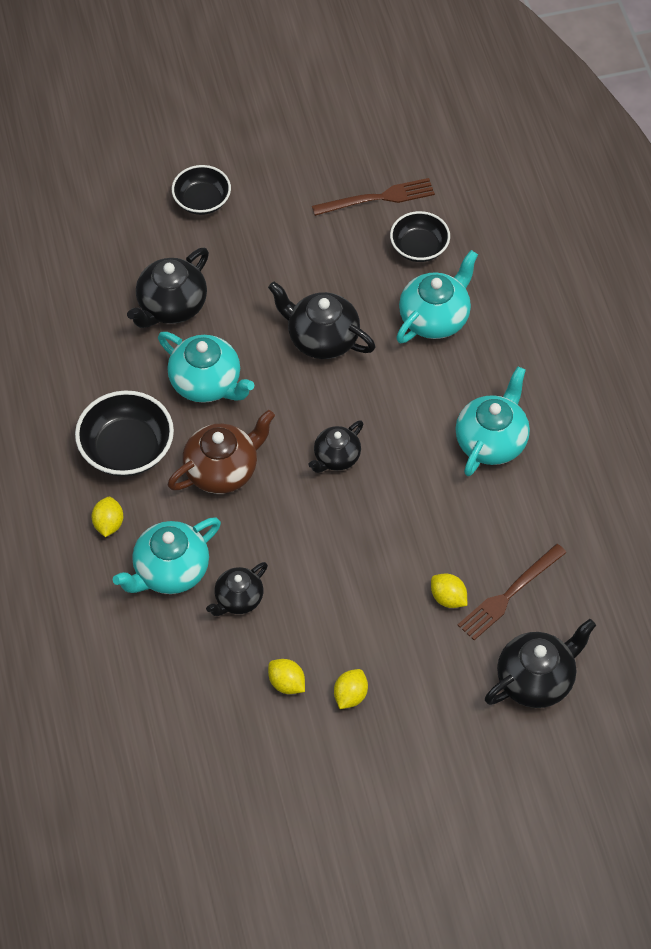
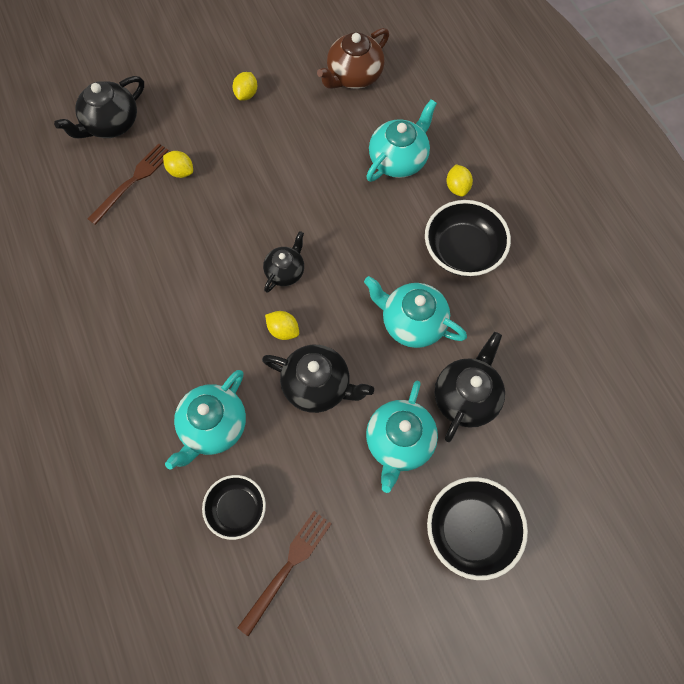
camera: 170 degrees right, 10 degrees up
(202, 201) = (471, 530): black bowl -> black bowl, size x1.54
(222, 470) = (378, 245): brown teapot -> brown teapot (354, 76)
(238, 599) = (341, 147): black teapot -> none
(287, 683) = (293, 95): yellow lemon -> yellow lemon (283, 330)
(378, 198) = (287, 568): brown fork -> brown fork turned 150 degrees clockwise
(491, 441) = (152, 307): turquoise teapot -> turquoise teapot (399, 442)

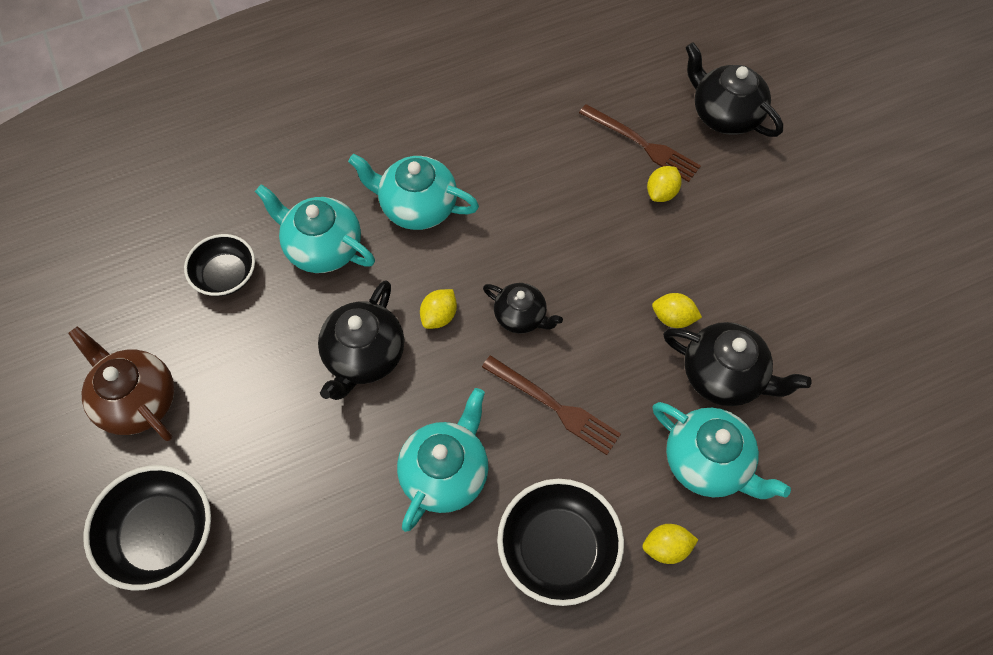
camera: 90 degrees right, 5 degrees down
(246, 94) = (795, 261): yellow lemon -> yellow lemon (673, 318)
(287, 568) = (154, 328): brown fork -> brown fork (554, 406)
(354, 76) = (852, 401): brown teapot -> brown teapot (137, 400)
(399, 442) = (283, 451): turquoise teapot -> turquoise teapot (417, 207)
(466, 397) = (335, 540): black teapot -> black teapot (724, 376)

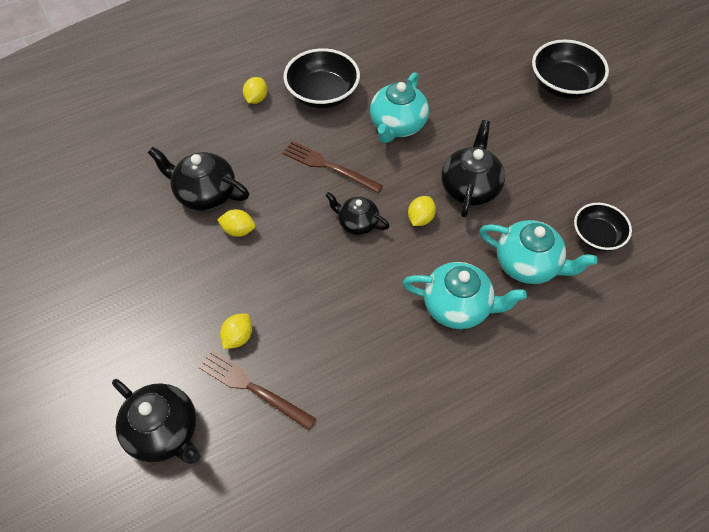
camera: 175 degrees right, 5 degrees down
(137, 400) = (617, 150): brown teapot -> none
(666, 548) = (256, 99): yellow lemon -> yellow lemon turned 60 degrees counterclockwise
(707, 463) = (224, 142): turquoise teapot -> none

